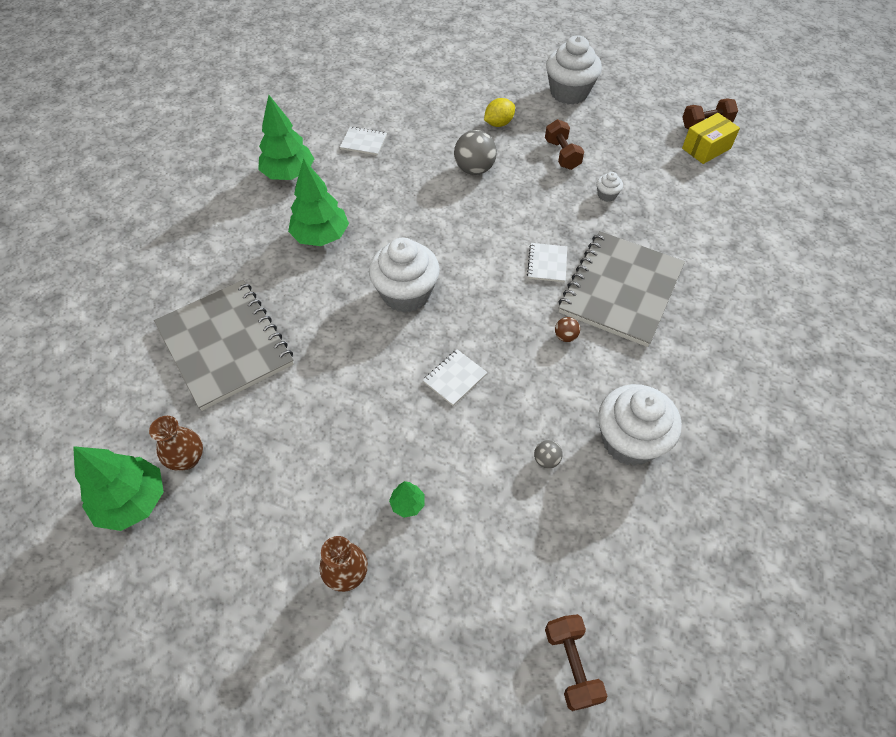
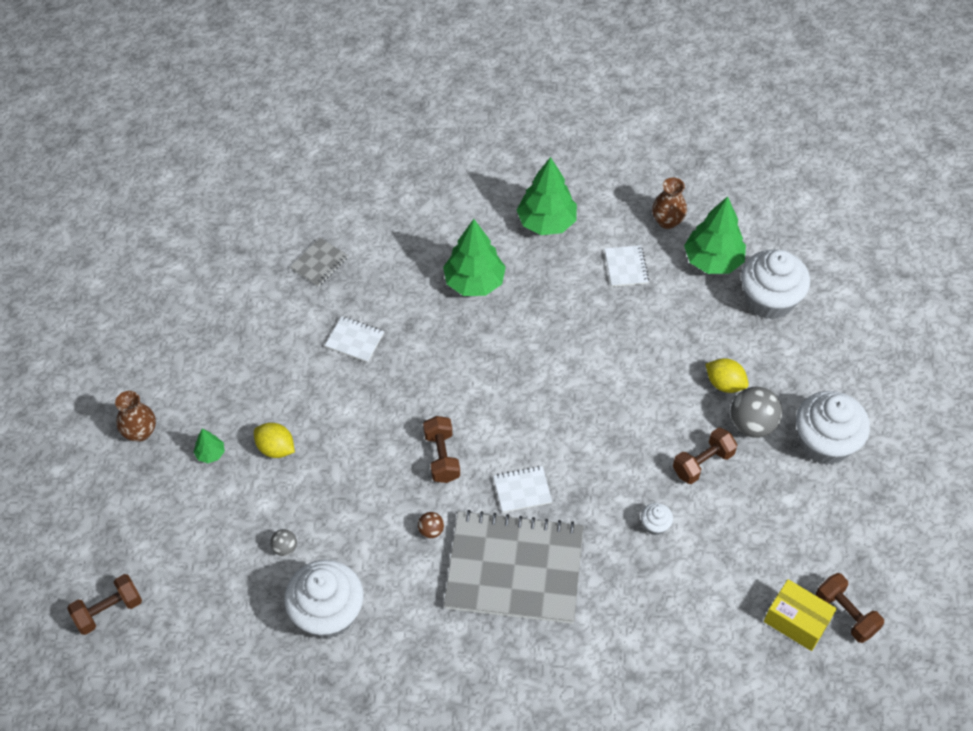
camera: 70 degrees right, 0 degrees up
(133, 501) = (159, 269): green tree -> green tree (713, 261)
(187, 459) = (204, 287): brown vase -> brown vase (667, 221)
(225, 345) = (319, 263): grey notebook -> grey notebook, size x0.41
(406, 294) = (431, 378): white cupcake -> white cupcake (769, 300)
(427, 439) = (276, 448): none -> yellow lemon
(455, 378) = (347, 449): white notebook -> white notebook (354, 340)
(474, 169) = (634, 383): grey ball -> grey ball (752, 424)
(492, 308) = (442, 457): none -> brown dumbbell

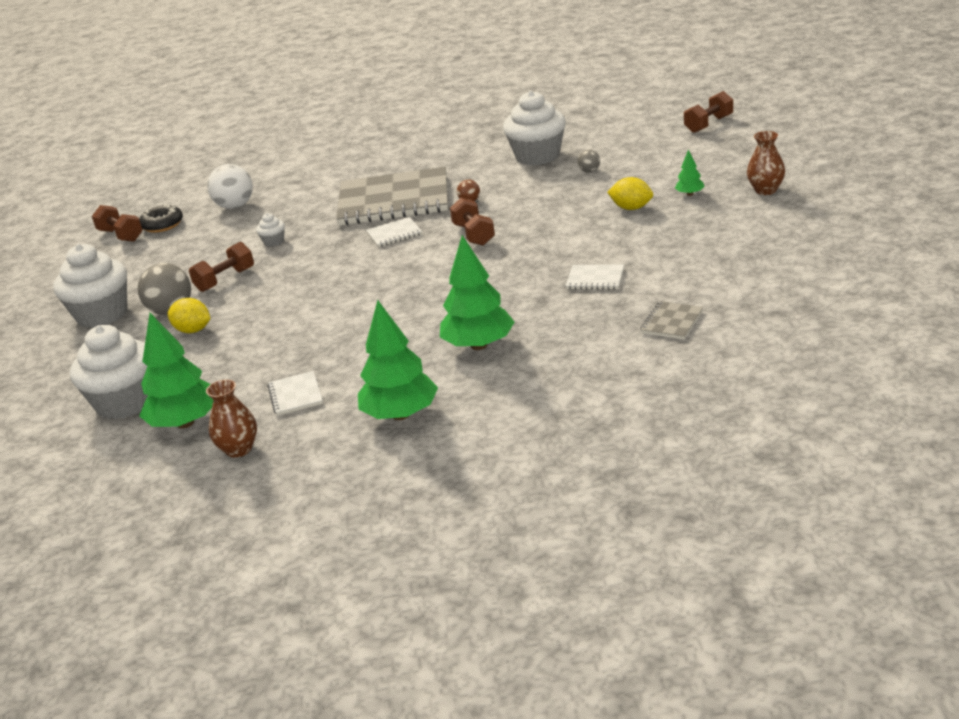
camera: 175 degrees right, 25 degrees down
(708, 635) = (235, 206): none -> white ball
(796, 621) = (162, 225): yellow box -> black donut

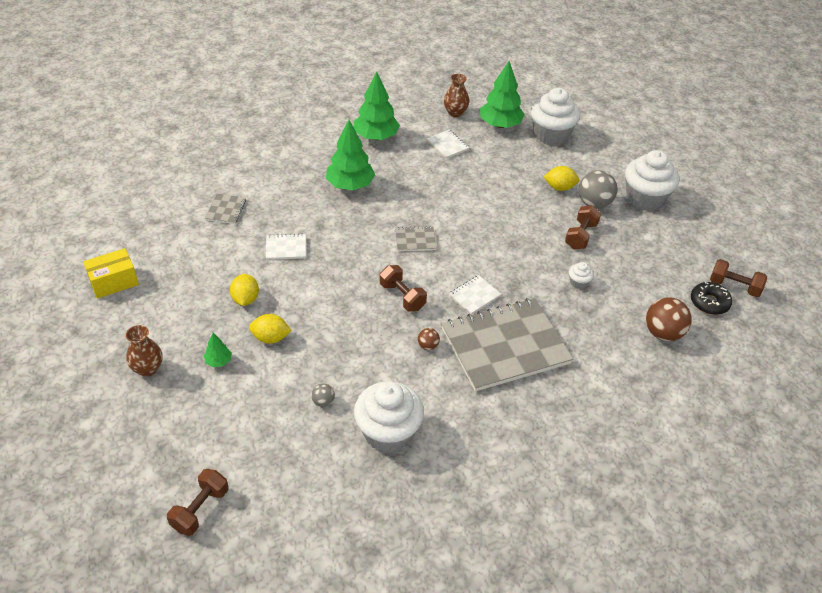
camera: 155 degrees right, 15 degrees up
(235, 206) = (663, 333): white ball -> brown ball
(426, 282) = (415, 240): none -> grey notebook
(655, 236) = (245, 299): none -> yellow lemon
(822, 253) = (114, 282): none -> yellow box

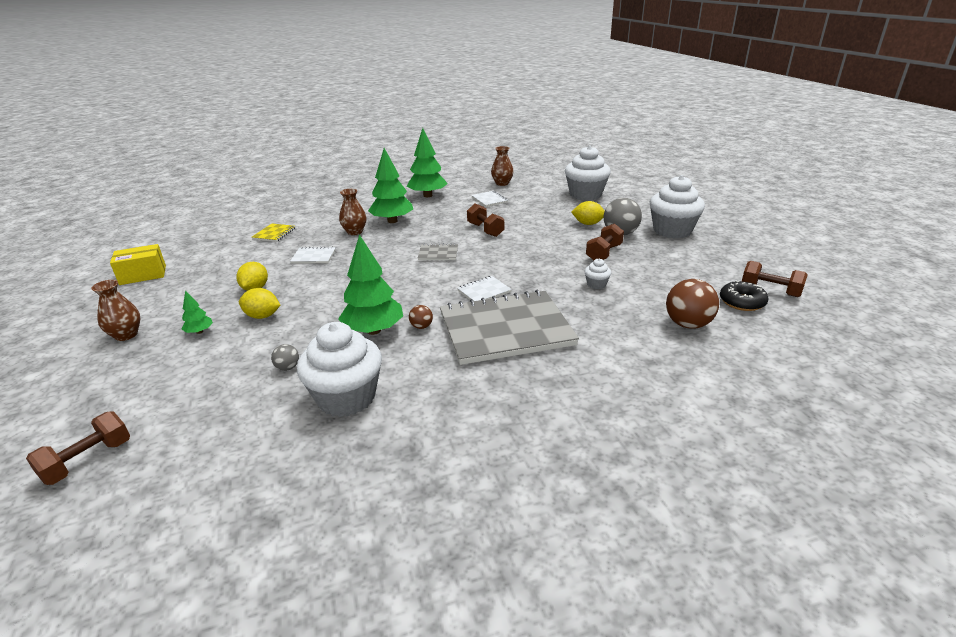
camera: 10 degrees right, 15 degrees down
(226, 210) = (274, 234): grey notebook -> yellow notebook
(315, 205) = (355, 232): none -> brown vase
(402, 296) = (409, 290): brown dumbbell -> brown dumbbell (485, 230)
(500, 125) = (540, 189): green tree -> green tree (374, 330)

